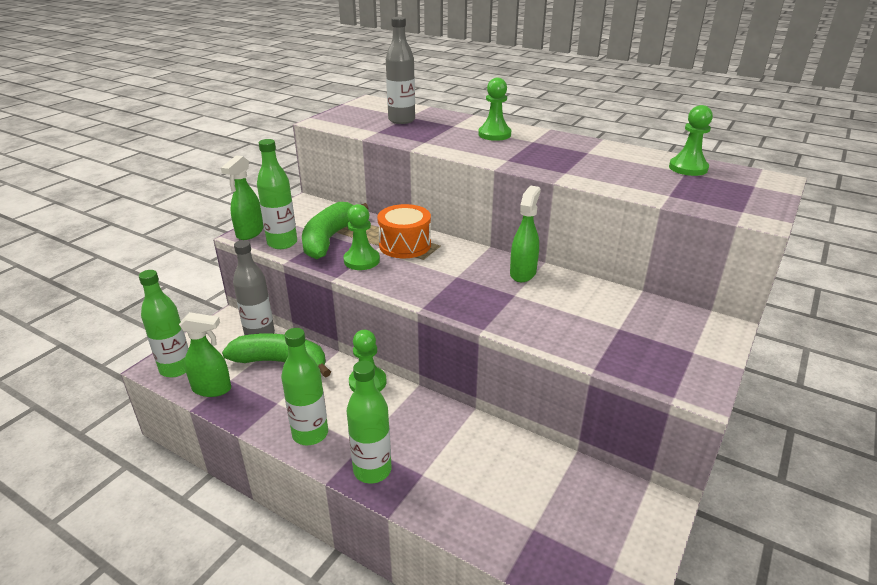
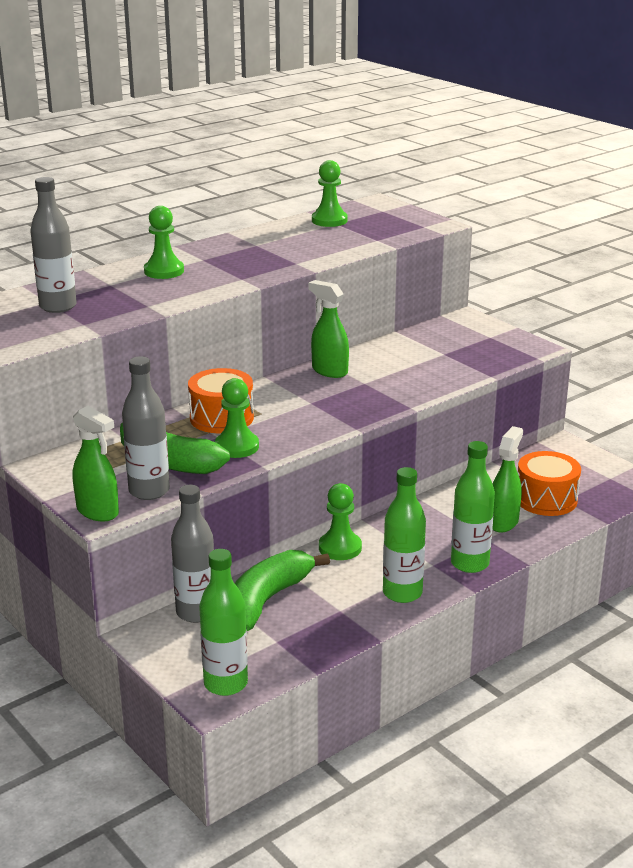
camera: 70 degrees left, 5 degrees down
(212, 389) = (287, 655): green spray bottle -> green spray bottle (503, 522)
(282, 243) = (149, 491): green bottle -> grey bottle
(525, 511) = (546, 499): none -> orange drum

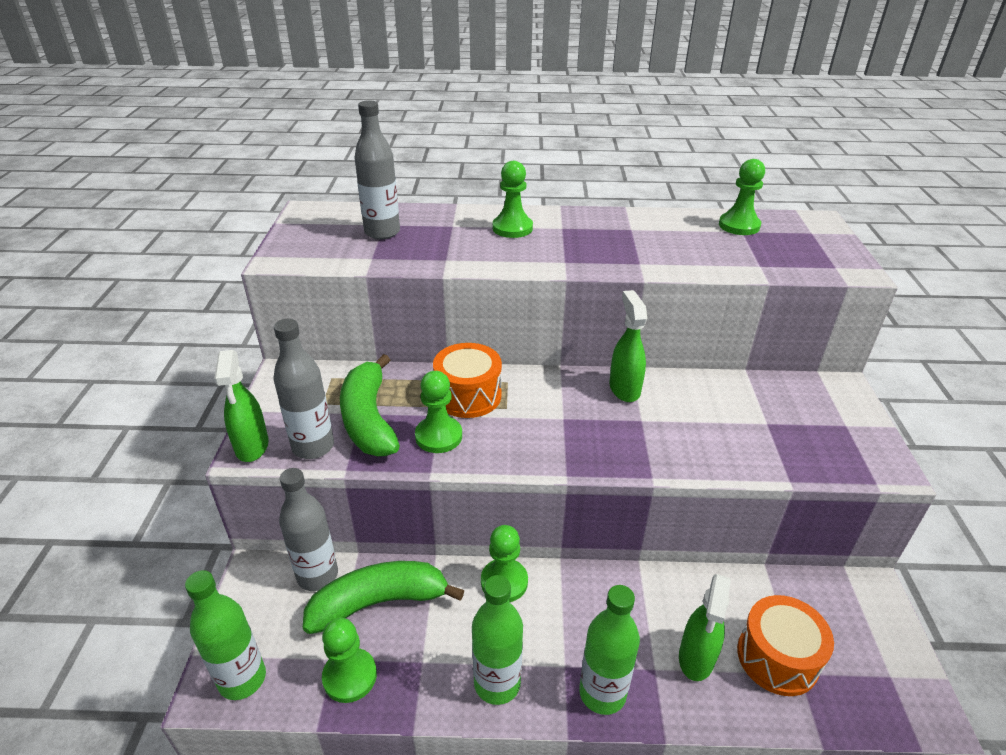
camera: 40 degrees right, 10 degrees up
(301, 641) = (350, 676): none -> green pawn
(503, 522) = (696, 658): green spray bottle -> green spray bottle turned 135 degrees clockwise

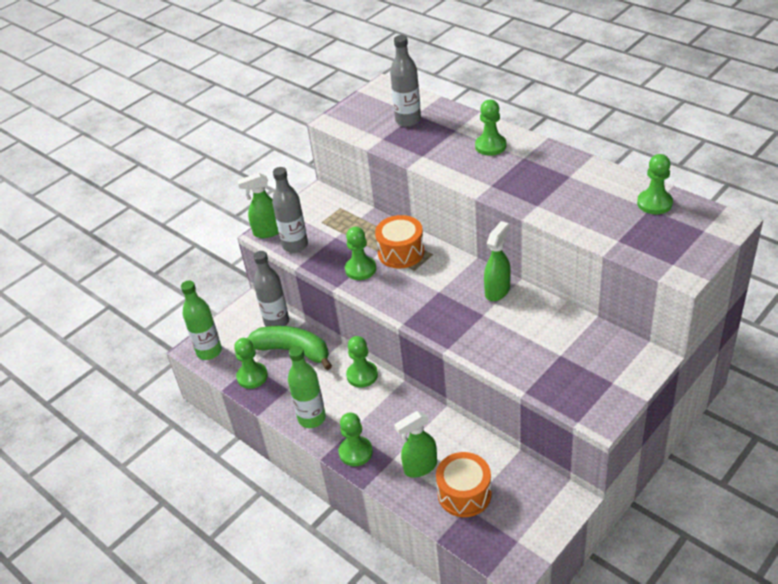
camera: 45 degrees right, 5 degrees up
(252, 447) = (268, 232): green spray bottle -> green spray bottle turned 45 degrees clockwise
(369, 419) = (335, 242): green banana -> none
(602, 693) = (355, 452): green bottle -> green pawn

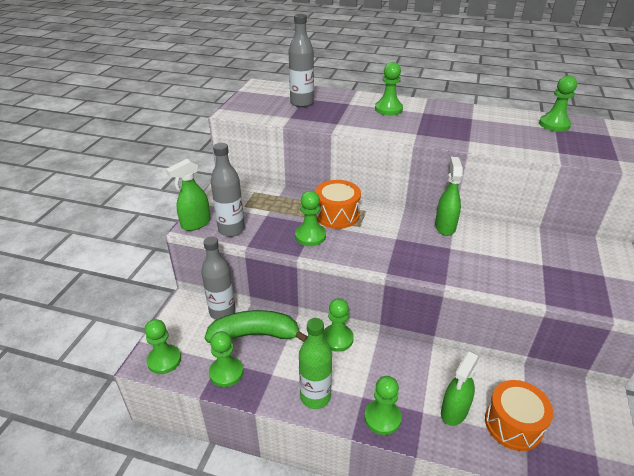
camera: 30 degrees left, 5 degrees down
(209, 351) = (164, 360): green bottle -> green pawn

